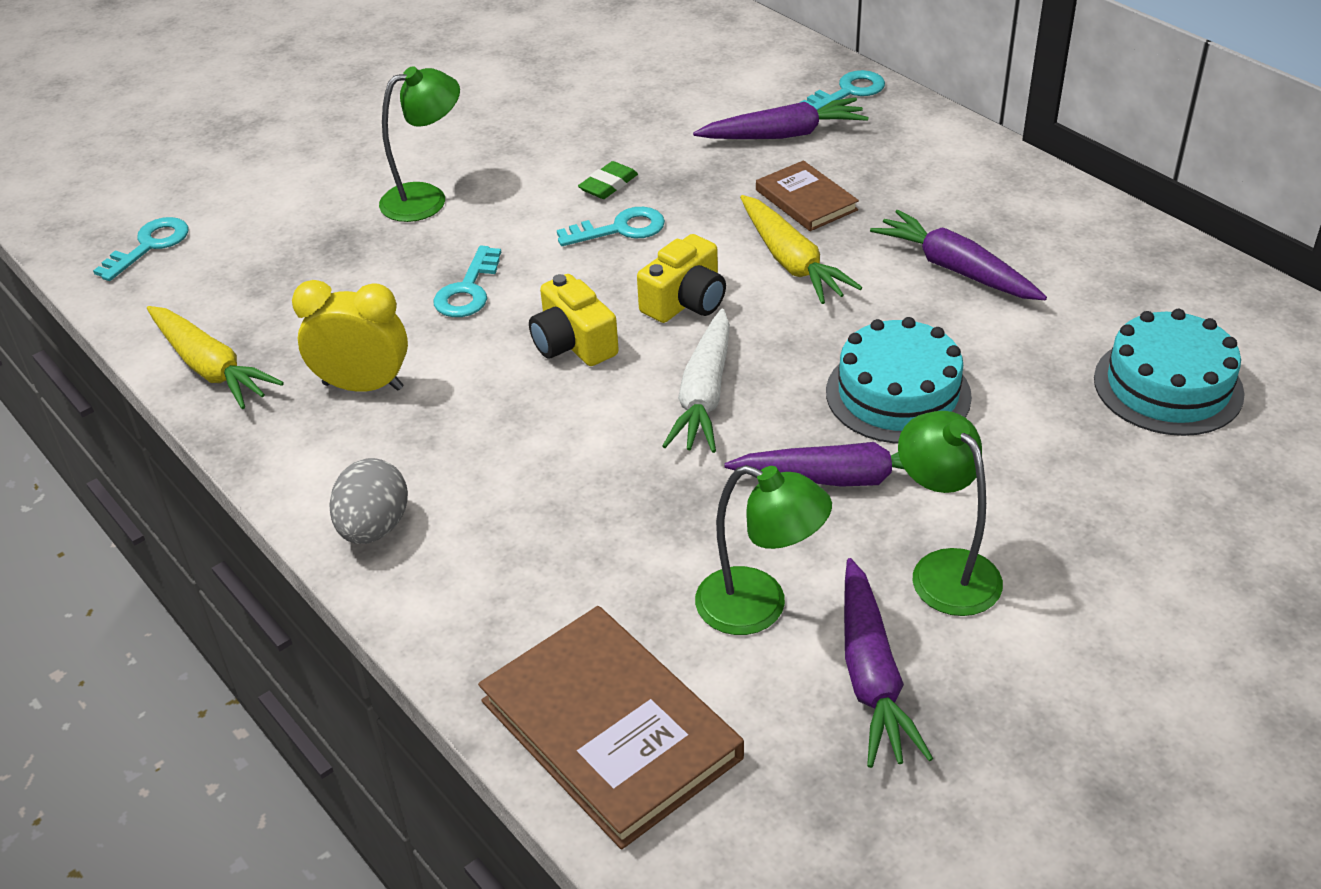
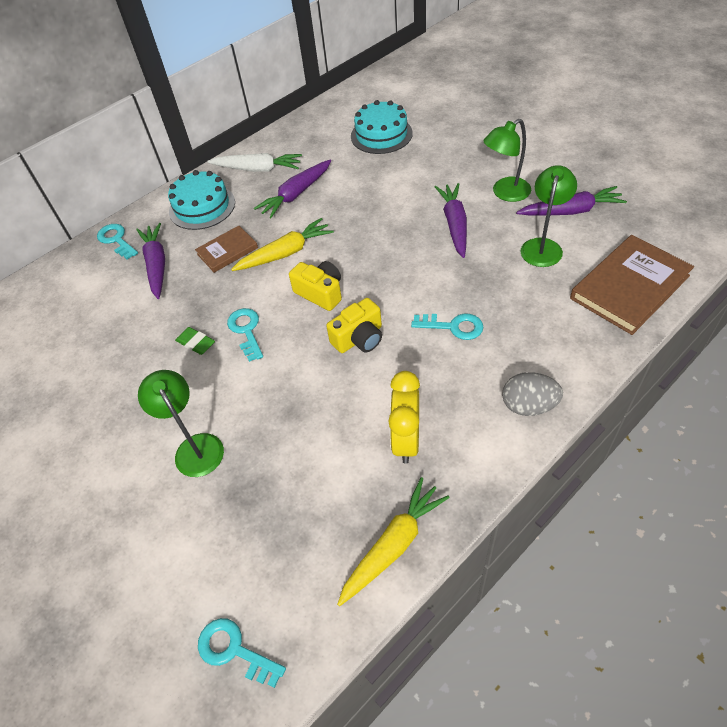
camera: 90 degrees left, 10 degrees up
(468, 290) = (306, 401): turquoise key -> turquoise key (453, 326)
(704, 394) = (399, 278): white carrot -> white carrot (257, 169)
(898, 394) = (393, 210): turquoise cake -> turquoise cake (202, 207)

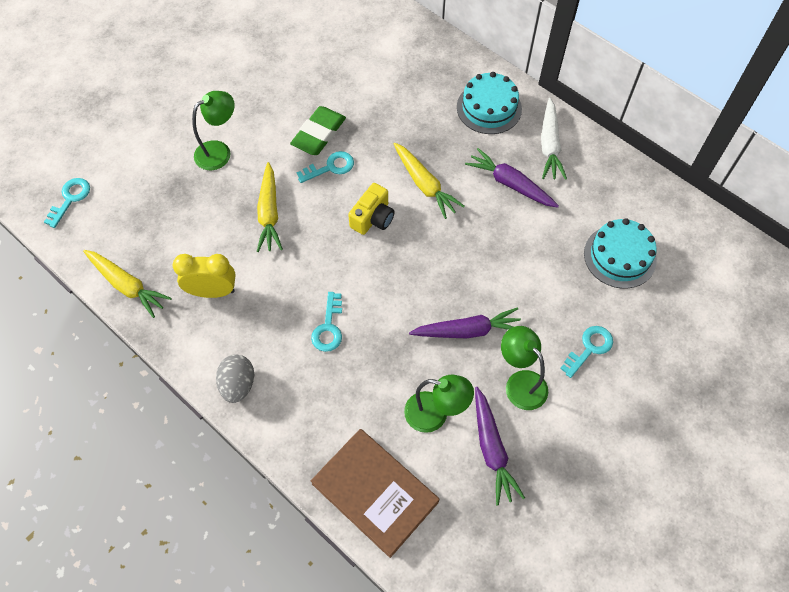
camera: 80 degrees right, 10 degrees up
(116, 240) = (441, 52): turquoise key -> turquoise key (589, 348)
(157, 265) = (409, 88): purple carrot -> none
(196, 343) = (318, 134): green eraser -> green eraser, size x1.80
(227, 251) = (427, 138): brown book -> none
(300, 387) = (269, 213): none -> yellow carrot
(359, 338) = (318, 252): yellow camera -> none

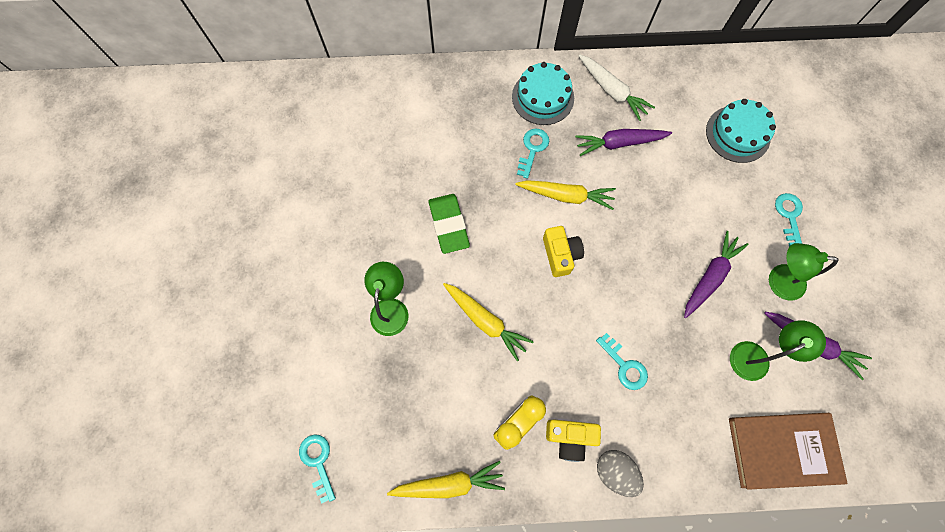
camera: 45 degrees left, 10 degrees up
(235, 334) = (570, 437): none -> yellow camera
(330, 167) = (487, 243): turquoise key -> turquoise key (532, 149)

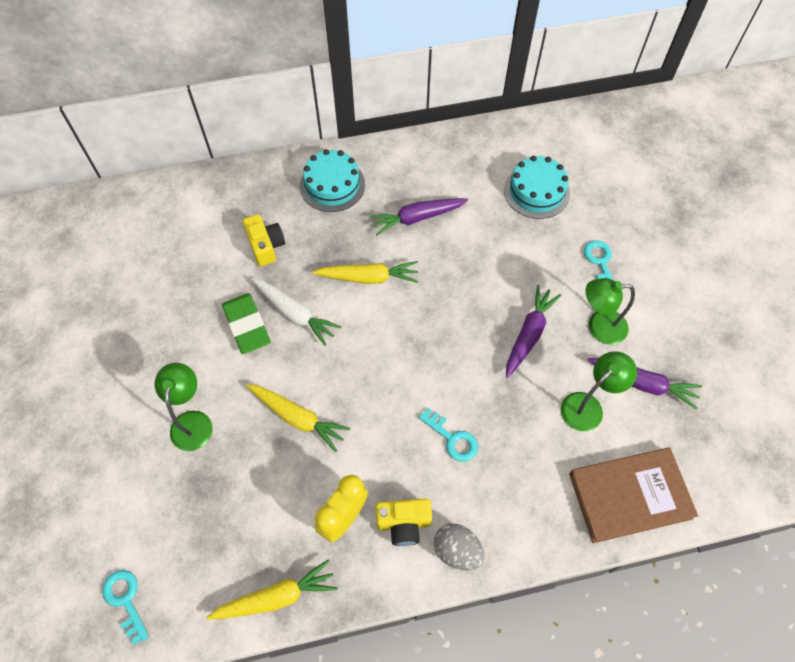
camera: 10 degrees left, 10 degrees down
(532, 149) = (328, 237): turquoise key -> none
(560, 254) = (370, 337): yellow camera -> yellow camera (266, 246)
(612, 91) = (403, 169): white carrot -> white carrot (295, 313)

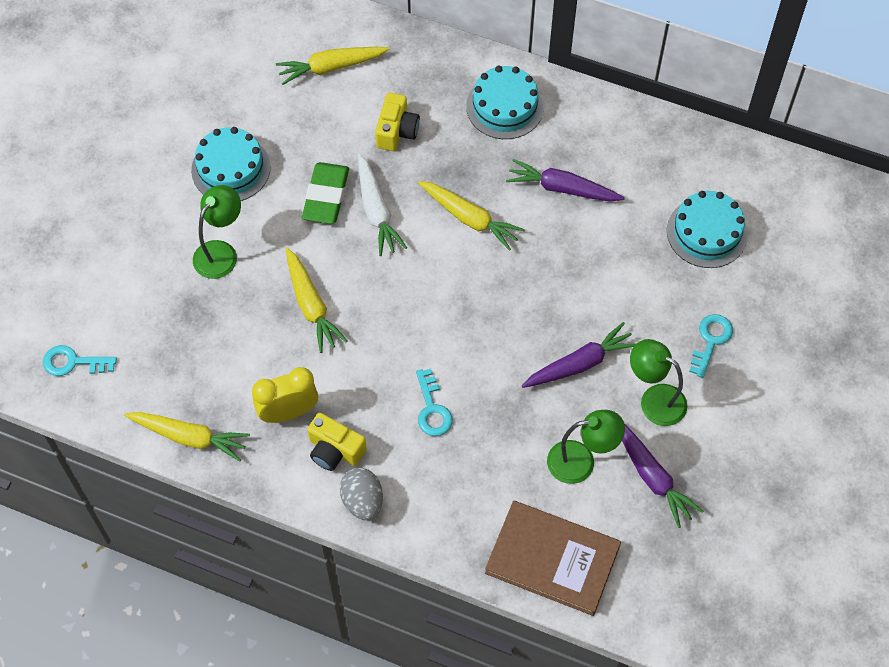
camera: 35 degrees right, 0 degrees up
(126, 600) = (73, 362): turquoise key -> turquoise key turned 90 degrees counterclockwise
(153, 350) = (231, 168): none -> turquoise cake
(180, 228) = (331, 67): none -> yellow carrot

